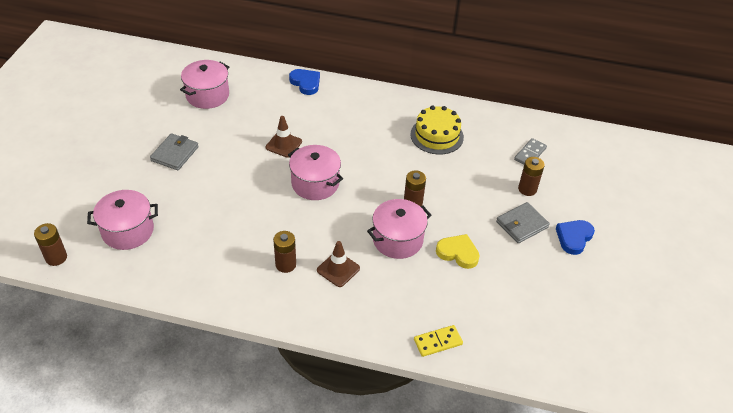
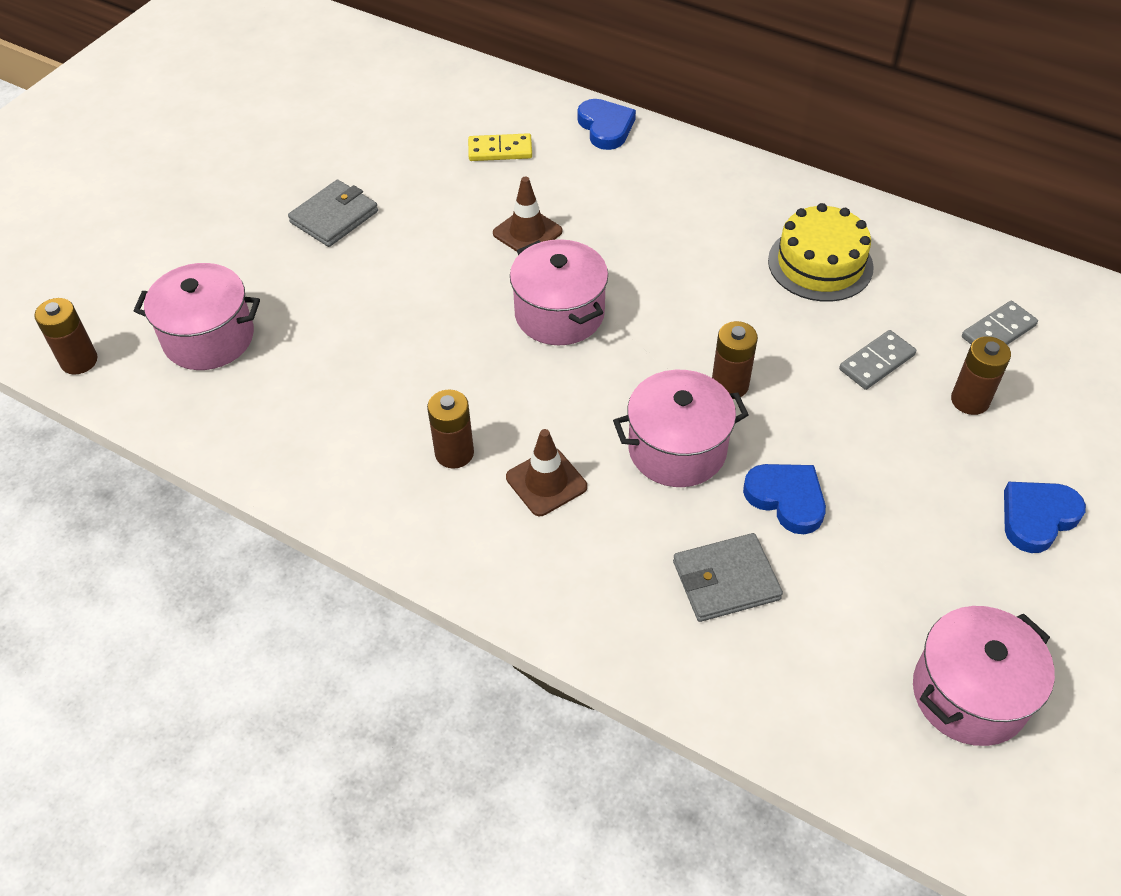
camera: 20 degrees right, 5 degrees up
(207, 95) = (426, 123): pink pot -> pink pot (969, 693)
(438, 342) = (688, 665): yellow domino -> yellow domino (500, 150)
(458, 253) = (786, 499): yellow heart -> blue heart
(479, 179) = (877, 362): none -> grey domino
(522, 224) = (935, 469): grey wallet -> grey wallet (726, 580)

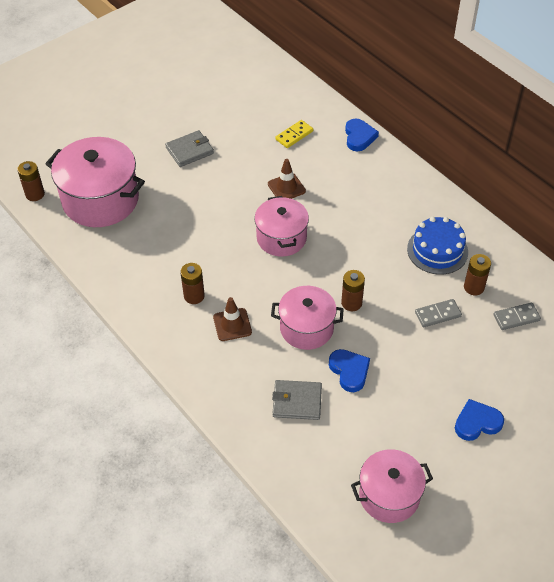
camera: 20 degrees right, 0 degrees up
(209, 338) = (100, 200): pink pot -> pink pot, size x1.58
(500, 150) = (294, 135): yellow domino -> yellow domino turned 60 degrees counterclockwise
(820, 264) = (437, 250): yellow cake -> blue cake
(970, 400) = (477, 350): brown battery -> brown battery (474, 287)

